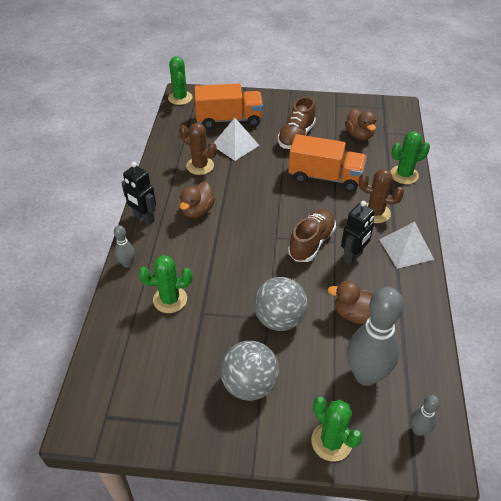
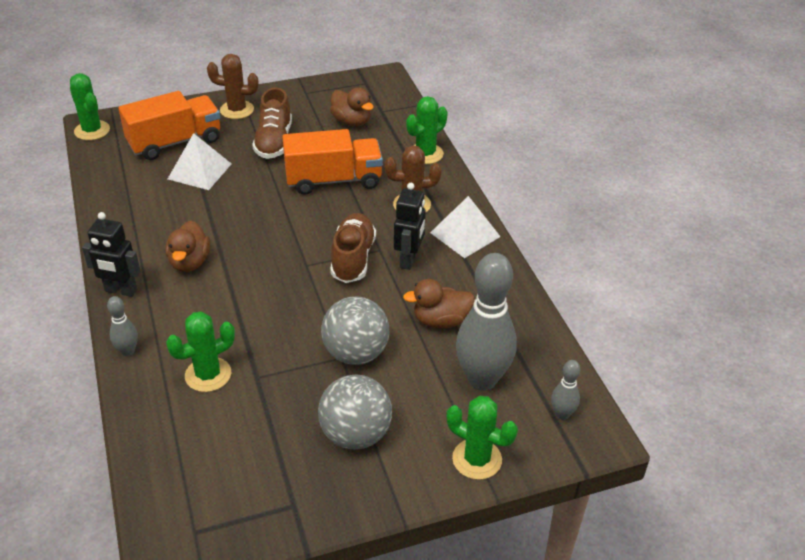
camera: 25 degrees left, 5 degrees down
(200, 166) = (165, 208): brown cactus -> brown cactus (237, 110)

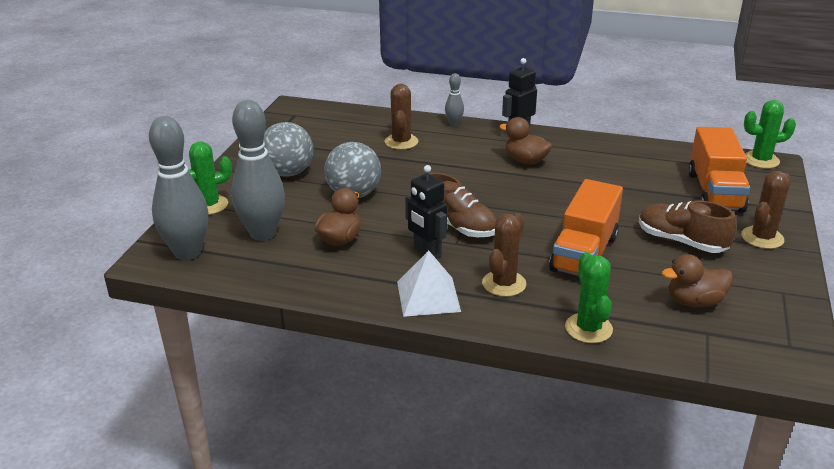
camera: 125 degrees right, 10 degrees down
(199, 171) = (654, 192): white pyramid -> none
(208, 375) = (401, 142): green cactus -> brown cactus
(562, 414) = (187, 252): grey bowling pin -> grey bowling pin, size x2.16

